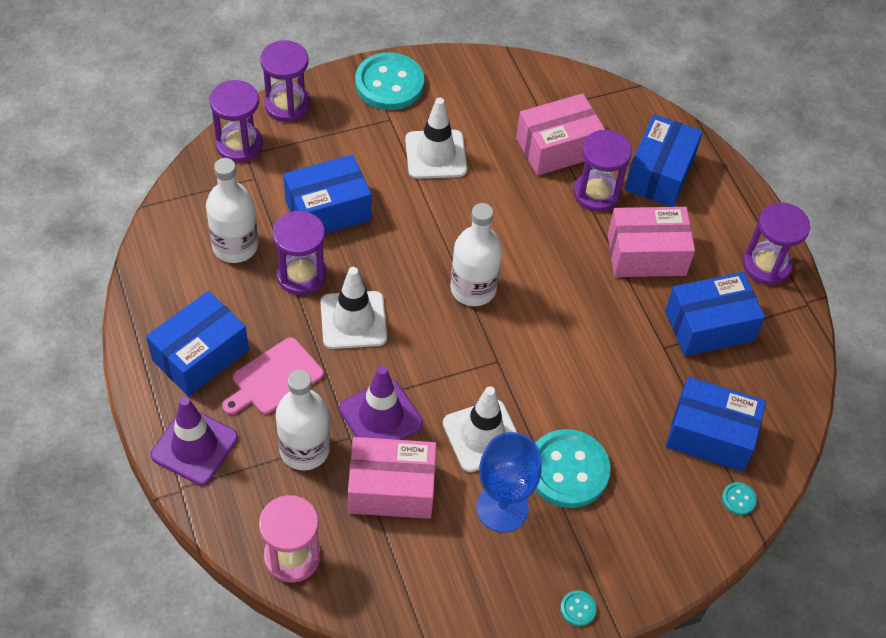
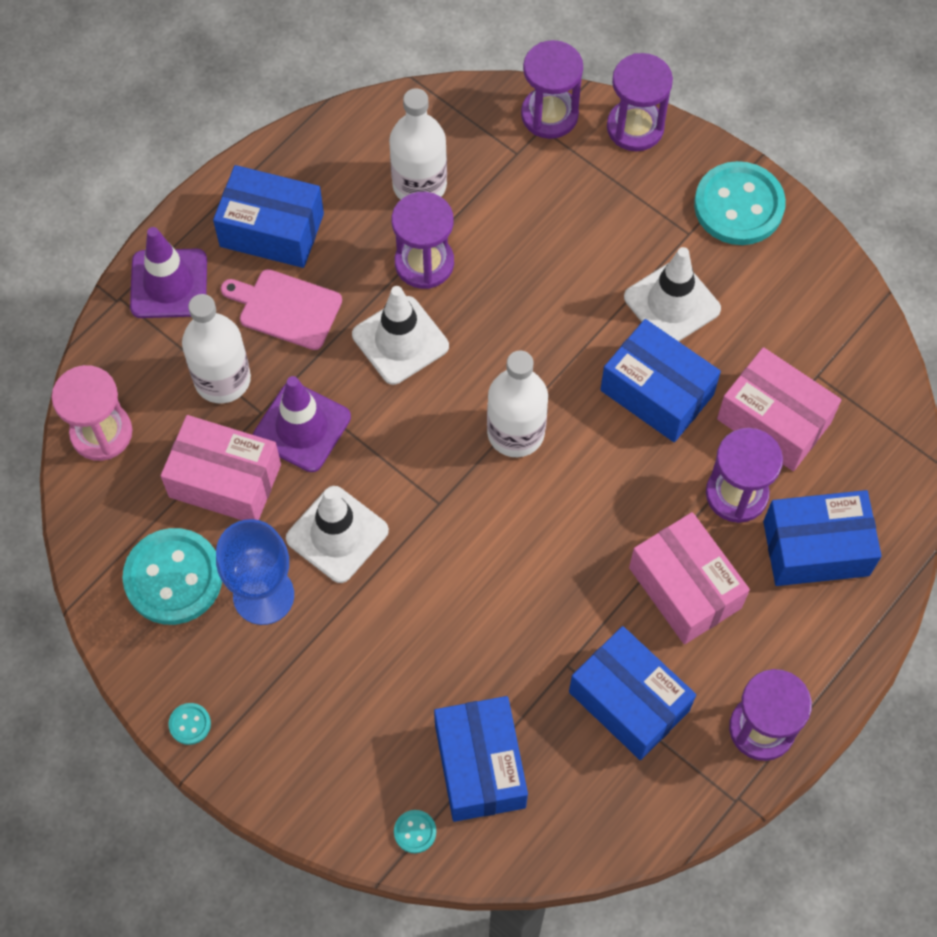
camera: 65 degrees right, 10 degrees up
(328, 210) = (523, 242): blue box -> blue box (657, 392)
(391, 489) = (225, 481): pink box -> pink box turned 45 degrees counterclockwise
(568, 470) = (346, 638): turquoise button -> turquoise button (173, 578)

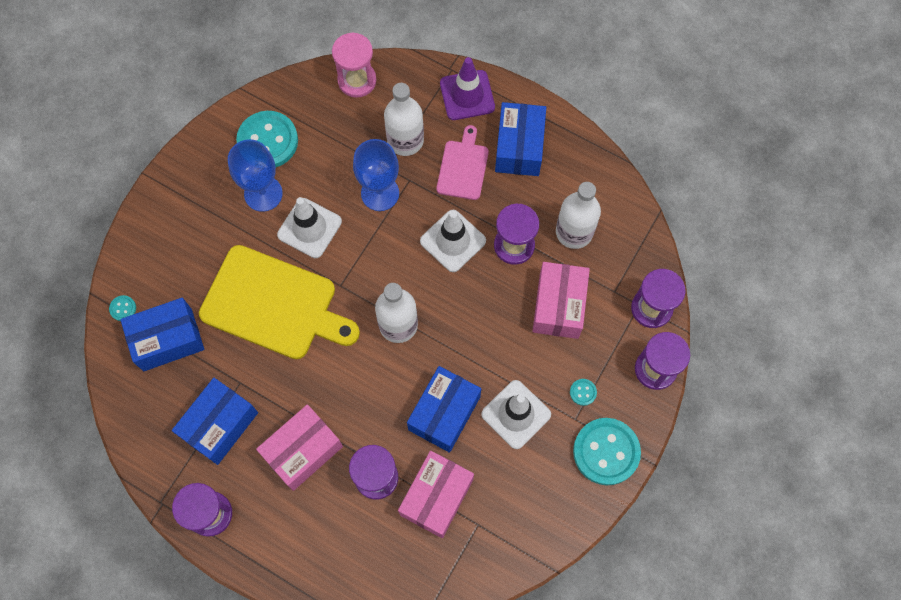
camera: 80 degrees right, 5 degrees up
(190, 724) = (177, 170): turquoise button -> turquoise button (583, 392)
(225, 481) = (336, 156): pink box -> pink box (558, 306)
(302, 427) = (380, 193): purple traffic cone -> blue goblet
(451, 601) = (274, 304): none -> yellow cutting board
(816, 548) = (344, 537): blue box -> none

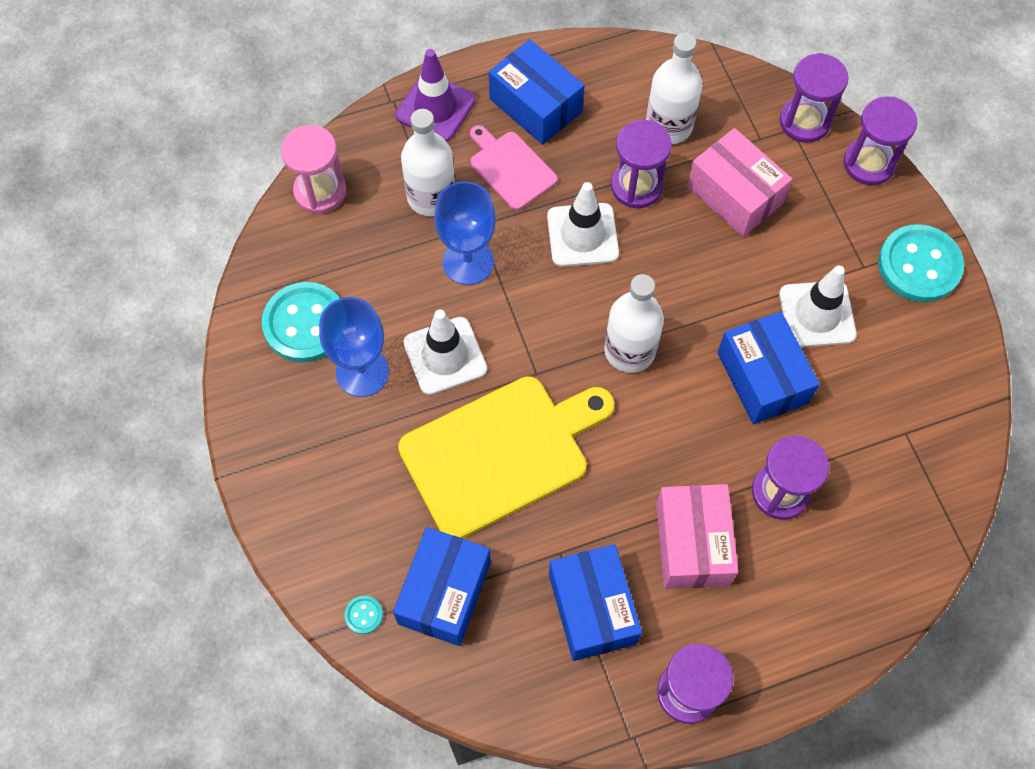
camera: 50 degrees left, 5 degrees down
(436, 497) = (847, 450): pink box -> none
(583, 392) = (842, 240): turquoise button -> none

